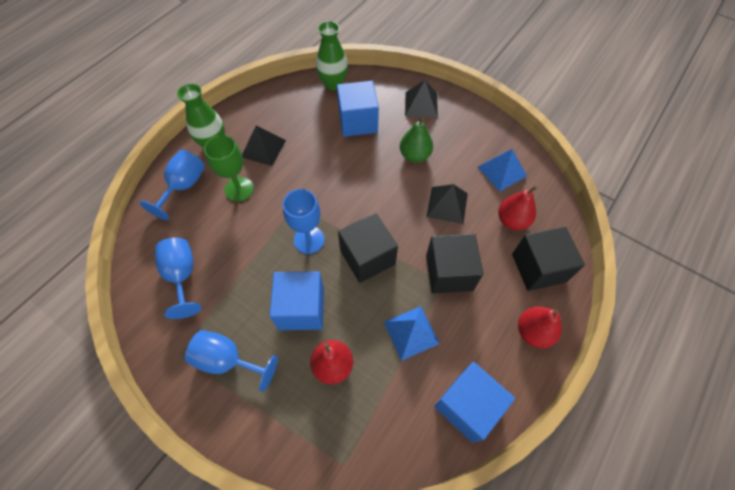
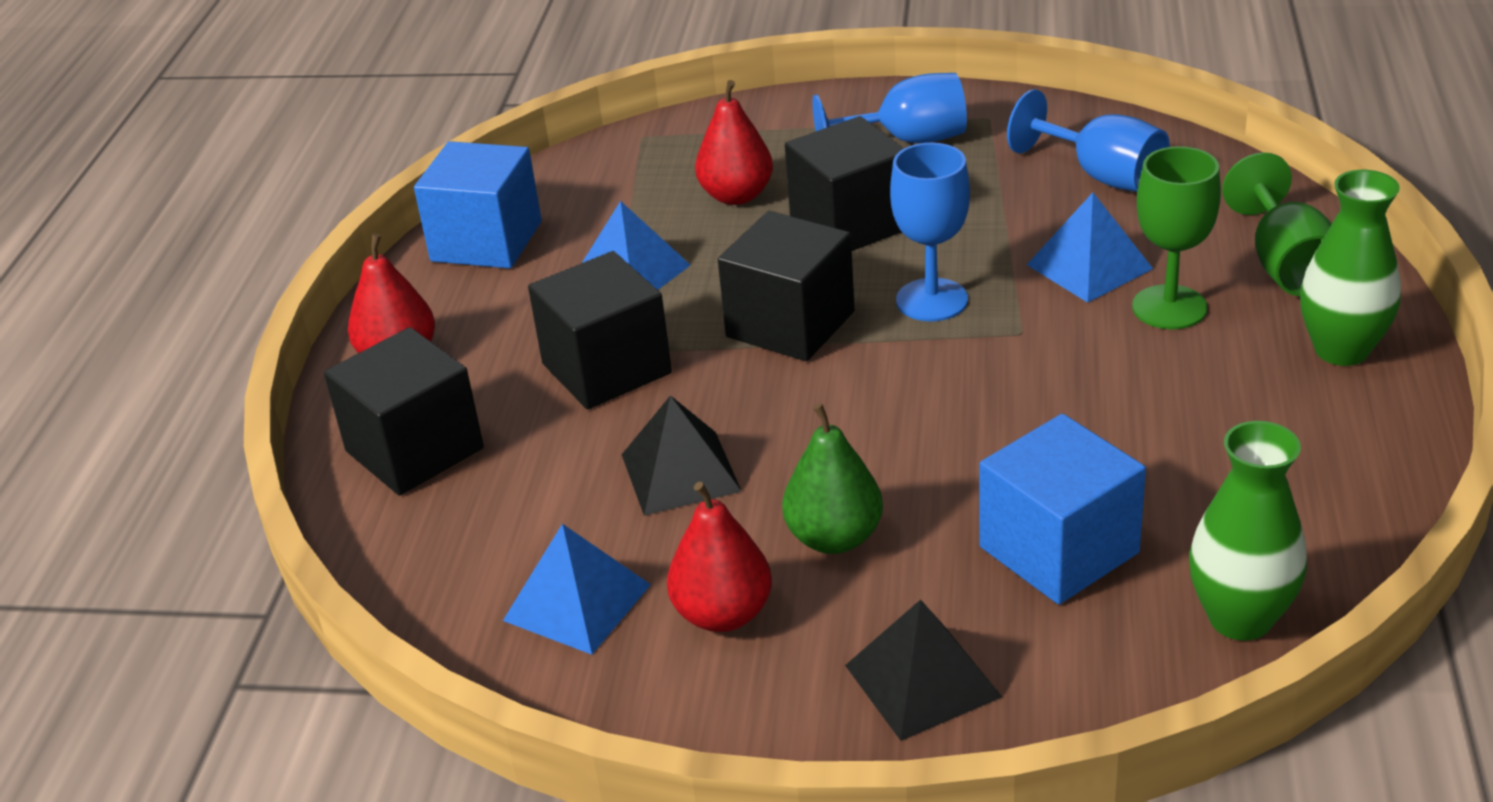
camera: 155 degrees right, 25 degrees down
(184, 186) = (1285, 265): blue goblet -> green goblet
(242, 224) = (1089, 266): none -> blue pyramid
(263, 148) = (1219, 391): black pyramid -> none
(301, 308) = (850, 224): blue cube -> black cube
(512, 220) = (506, 507): red pear -> red pear (723, 614)

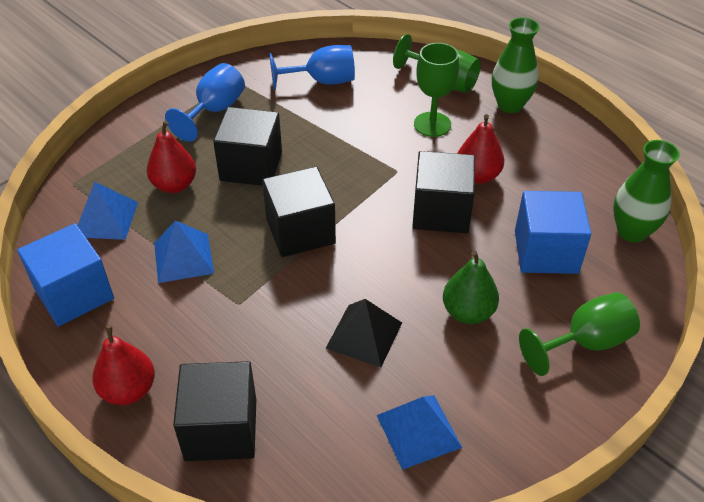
camera: 55 degrees left, 10 degrees up
(606, 368) = (250, 313): black cube -> black cube (441, 212)
(723, 614) = (481, 381): red pear -> red pear (477, 176)
(922, 681) = (586, 343): black pyramid -> green goblet
(932, 300) = (341, 180): blue goblet -> none
(1089, 266) = (378, 125): blue pyramid -> blue pyramid (106, 219)

